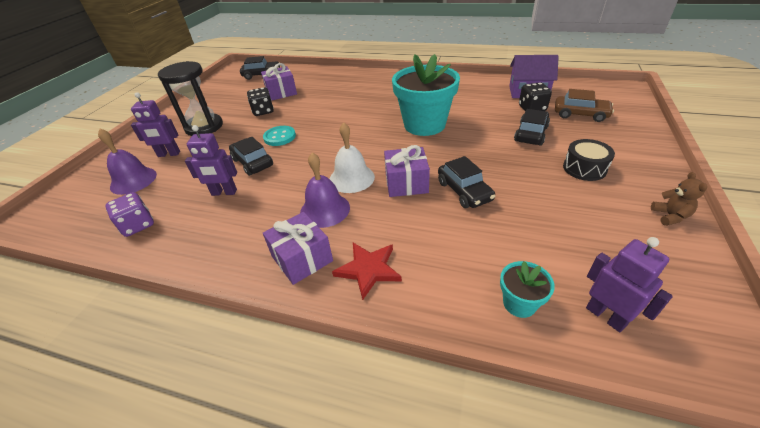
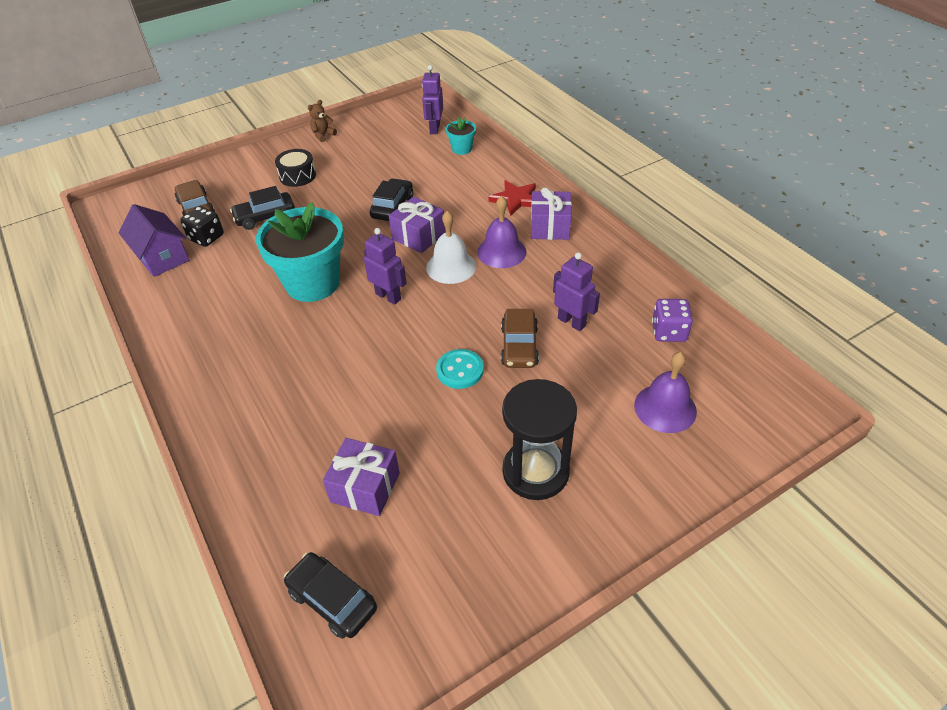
camera: 140 degrees left, 5 degrees up
(169, 154) = (608, 434): purple robot -> purple robot (388, 296)
(252, 162) = (519, 346): black car -> brown car
(263, 111) = (433, 448): black dice -> none

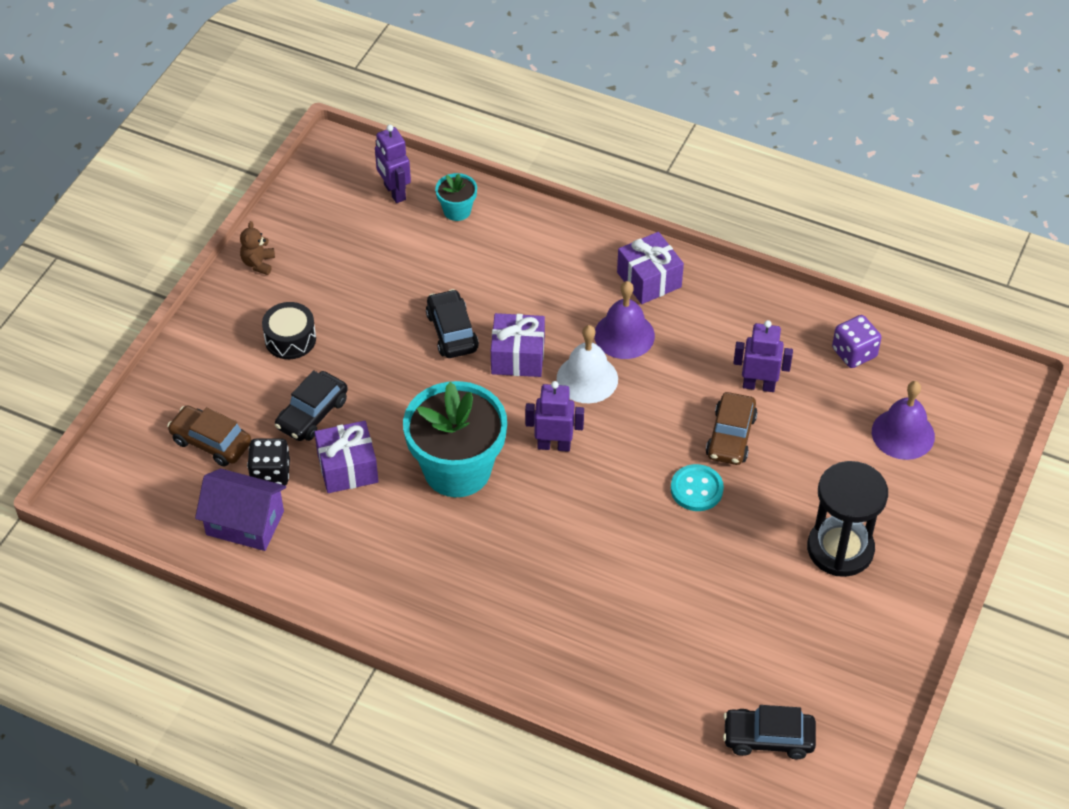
camera: 35 degrees left, 5 degrees up
(365, 487) = (711, 640): purple gift -> purple gift (347, 468)
(515, 199) = (582, 258): red star -> none
(519, 346) = (731, 436): brown car -> brown car turned 45 degrees clockwise

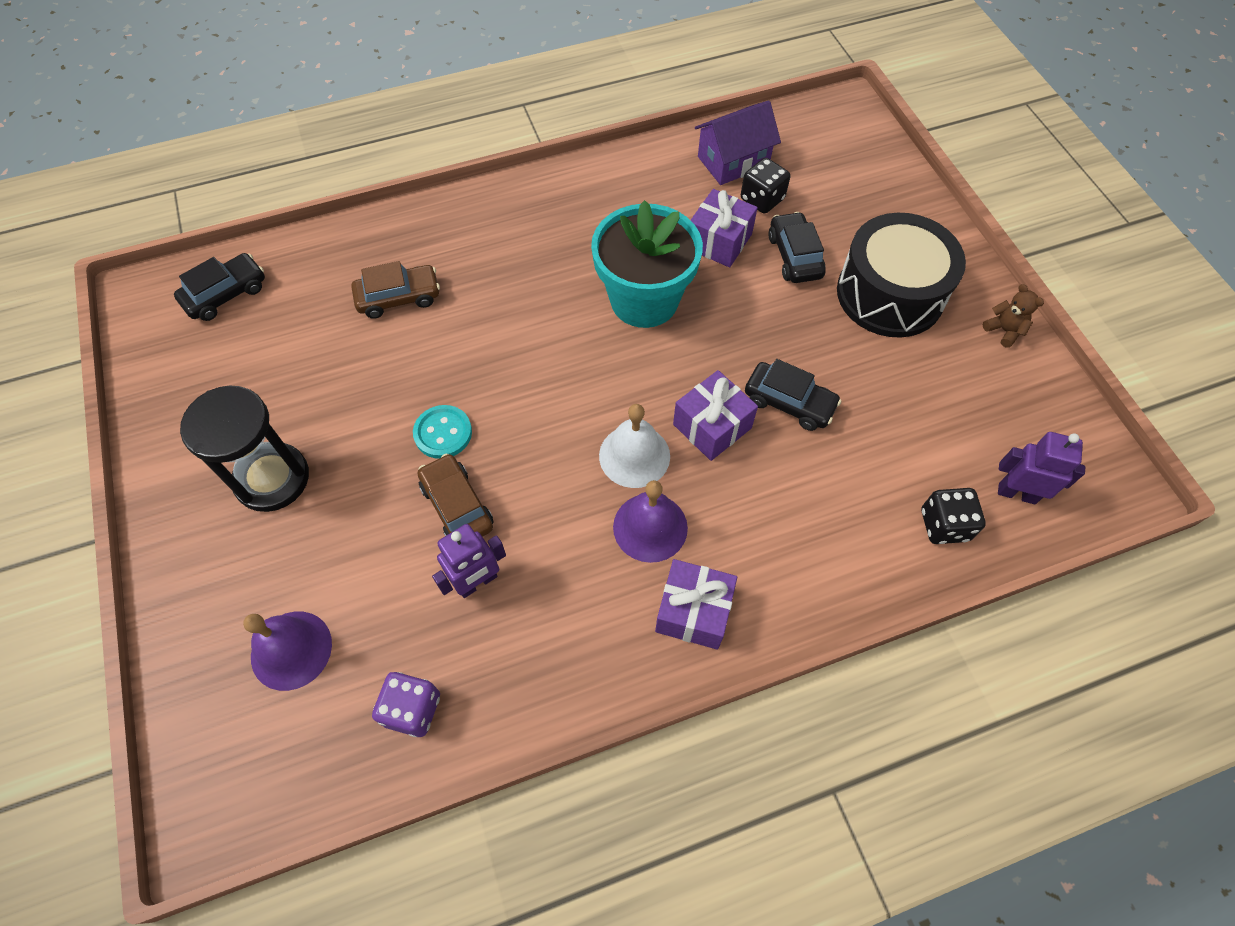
camera: 135 degrees right, 10 degrees up
(211, 442) = (827, 187): brown car -> brown car (399, 298)
(290, 339) = (890, 294): black drum -> black drum, size x1.97
(457, 210) = (944, 525): turquoise flower pot -> black dice
(554, 445) = (596, 376): purple robot -> none

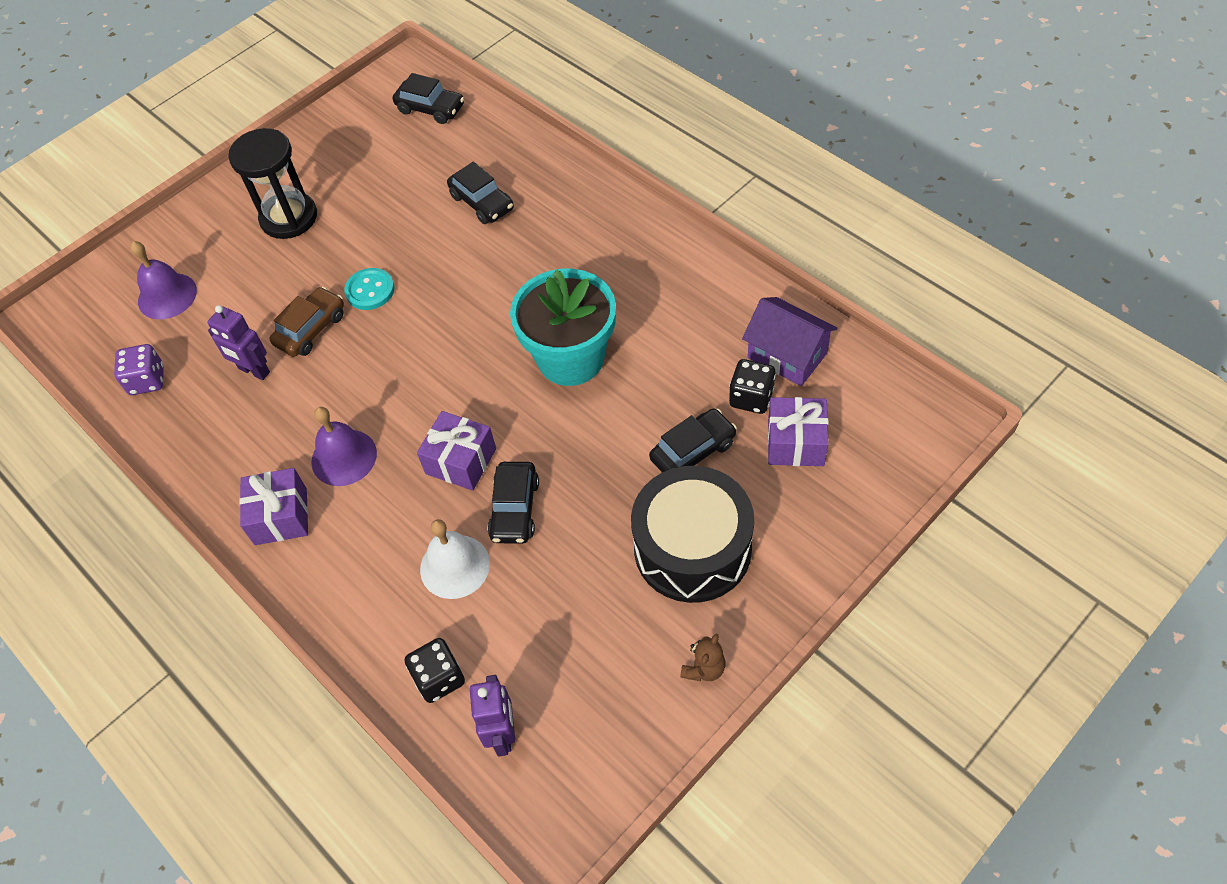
camera: 70 degrees right, 5 degrees down
(399, 298) = (482, 202): brown car -> black car
(634, 455) = (406, 419): white bell -> white bell (455, 566)
(719, 241) = (674, 385): purple gift -> purple gift (795, 443)

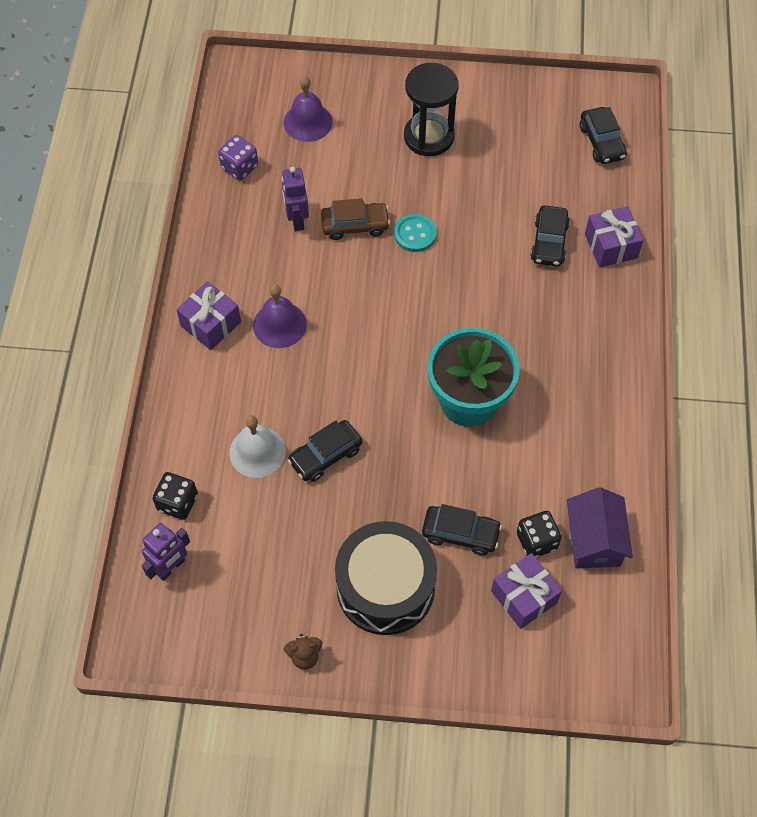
camera: 45 degrees right, 5 degrees up
(461, 461) = (333, 395): purple gift -> purple gift (611, 246)

